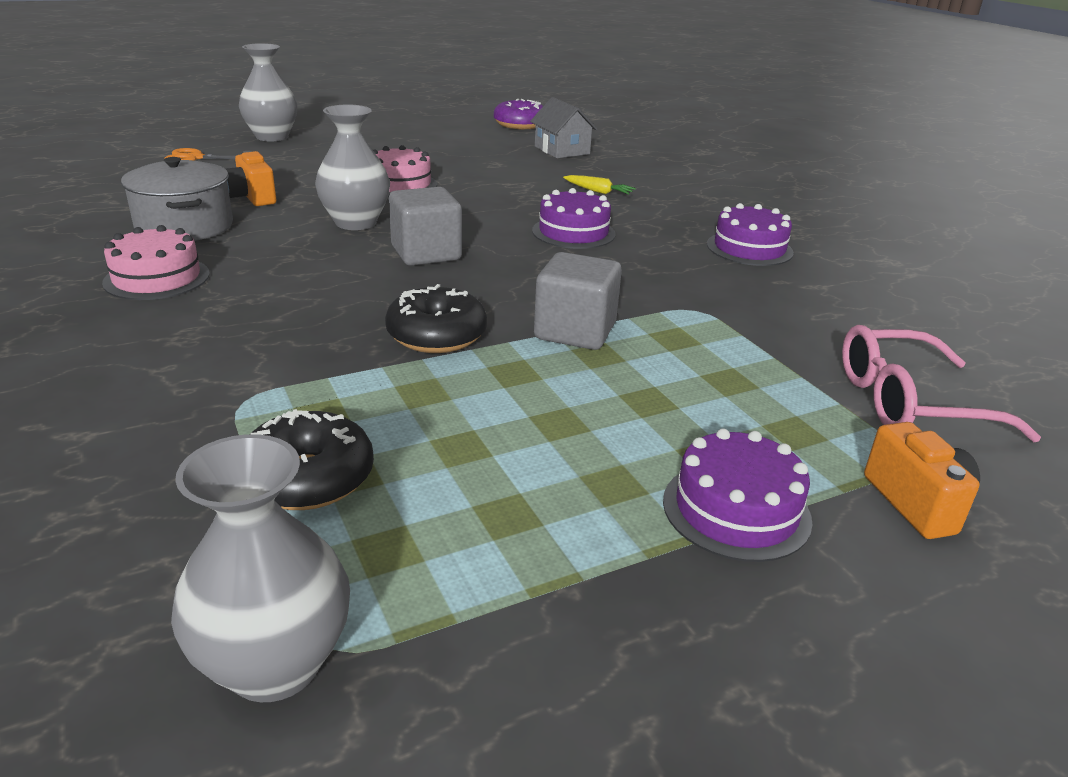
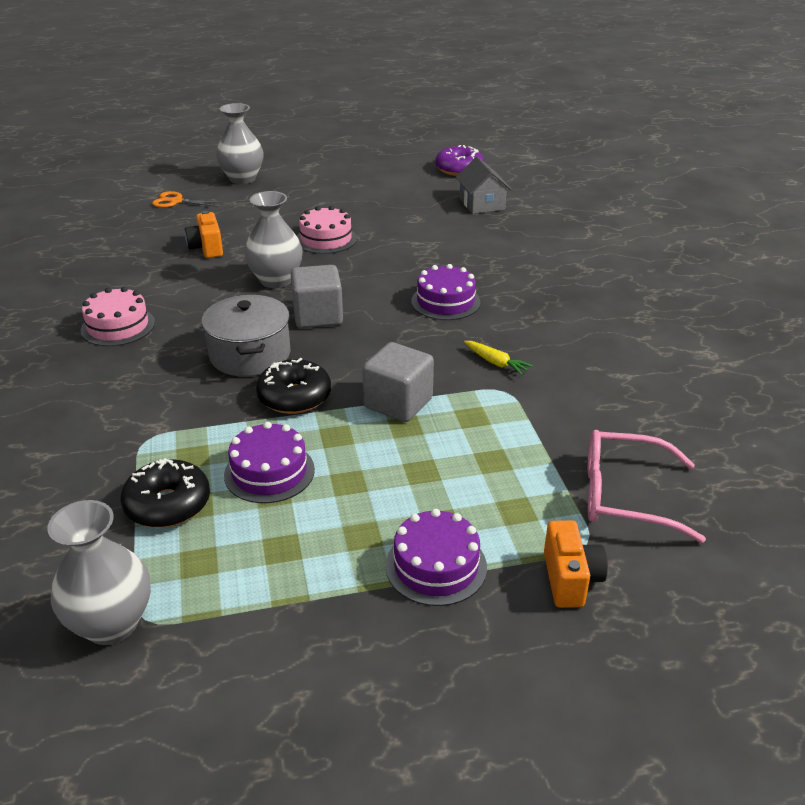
camera: 15 degrees right, 5 degrees up
(184, 226) = (149, 276): grey pot -> grey pot (250, 355)
(598, 191) = (489, 256): yellow carrot -> yellow carrot (496, 363)
(749, 248) = (588, 330): purple cake -> purple cake (269, 472)

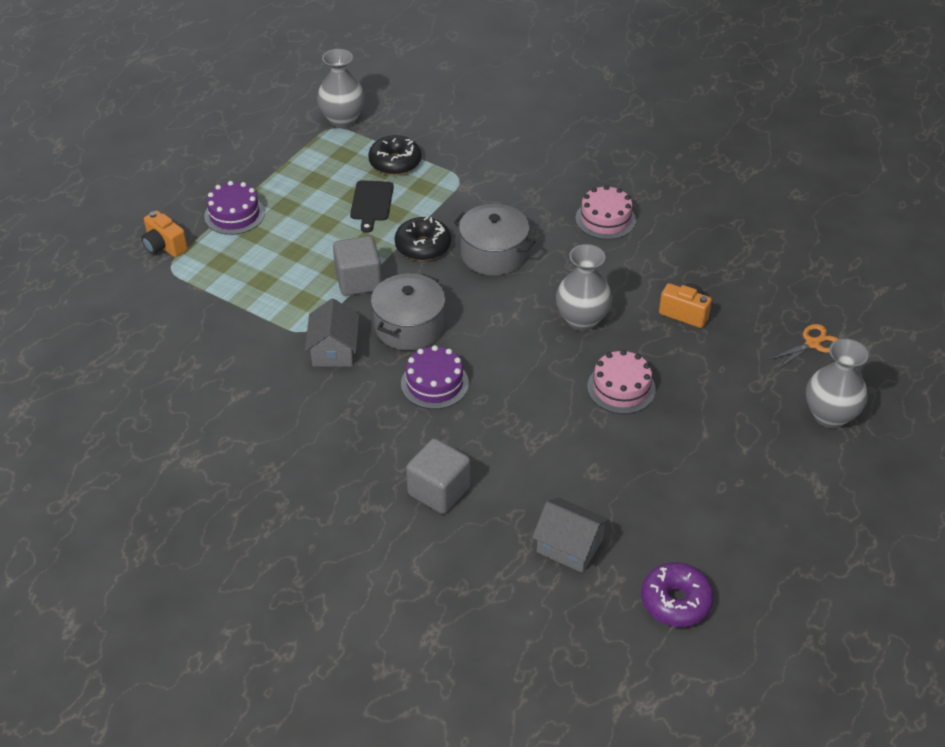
camera: 135 degrees right, 10 degrees up
(269, 472) = (371, 203): purple cake -> black cutting board
(318, 316) = (501, 309): grey cube -> grey cube (439, 491)
(408, 344) = (409, 326): none -> grey pot
(496, 363) = (334, 350): yellow carrot -> grey house
(625, 496) = (169, 305): pink glasses -> none

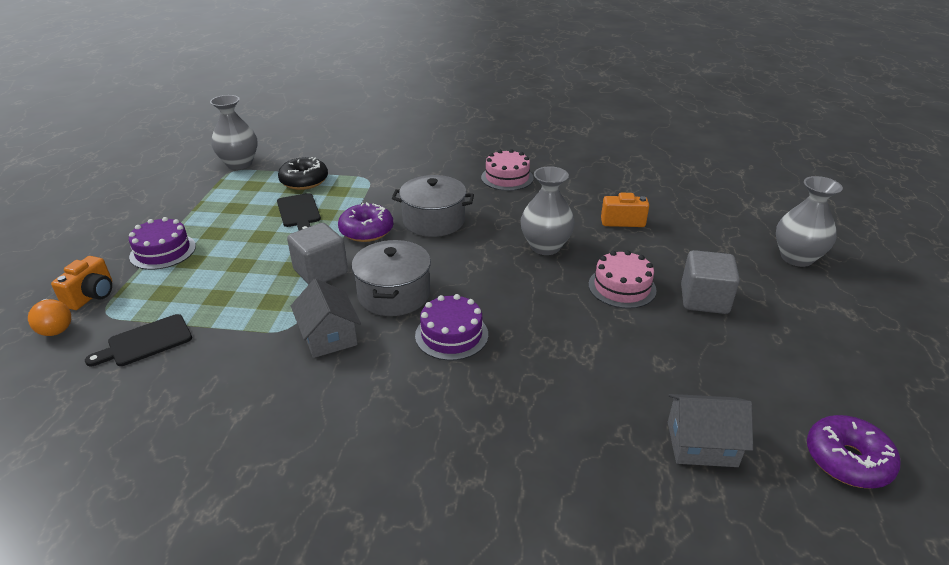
camera: 25 degrees left, 10 degrees down
(130, 269) = (55, 327): none -> orange light bulb
(164, 246) = (92, 296): orange camera -> orange camera turned 90 degrees counterclockwise
(192, 307) = (146, 342): none -> black cutting board
(423, 246) = (366, 231): black donut -> purple donut
(439, 491) = (528, 437): grey cube -> grey cube (704, 299)
(812, 344) = (733, 215): orange scissors -> none

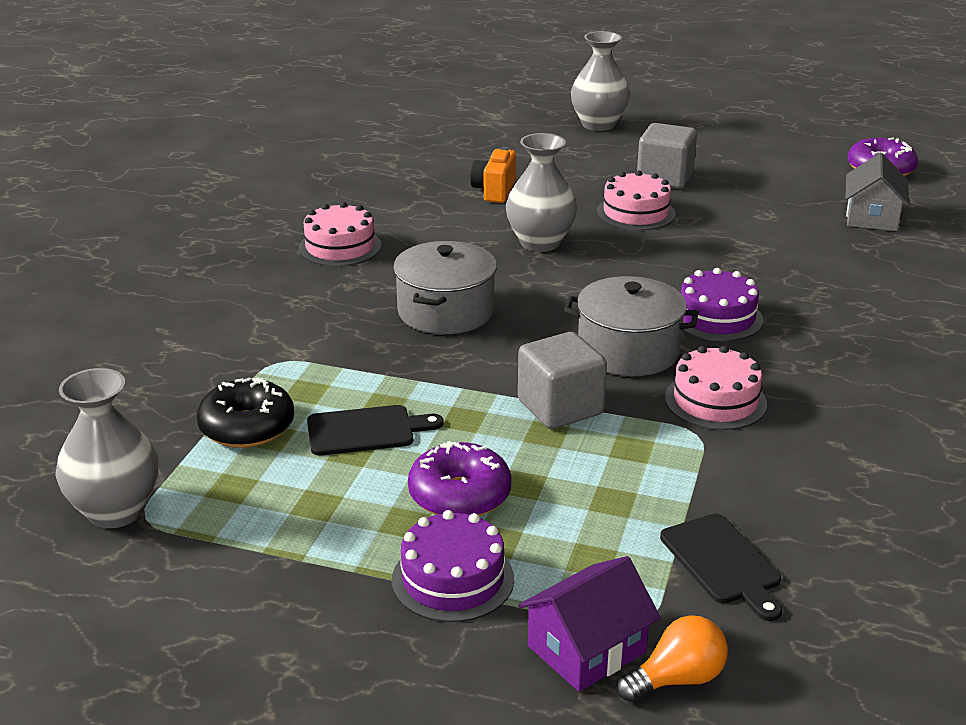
camera: 80 degrees left, 5 degrees down
(92, 296) = (586, 649): orange camera -> purple house
(329, 336) = (715, 401): grey house -> pink cake
(366, 231) = (454, 367): purple donut -> purple donut (459, 495)

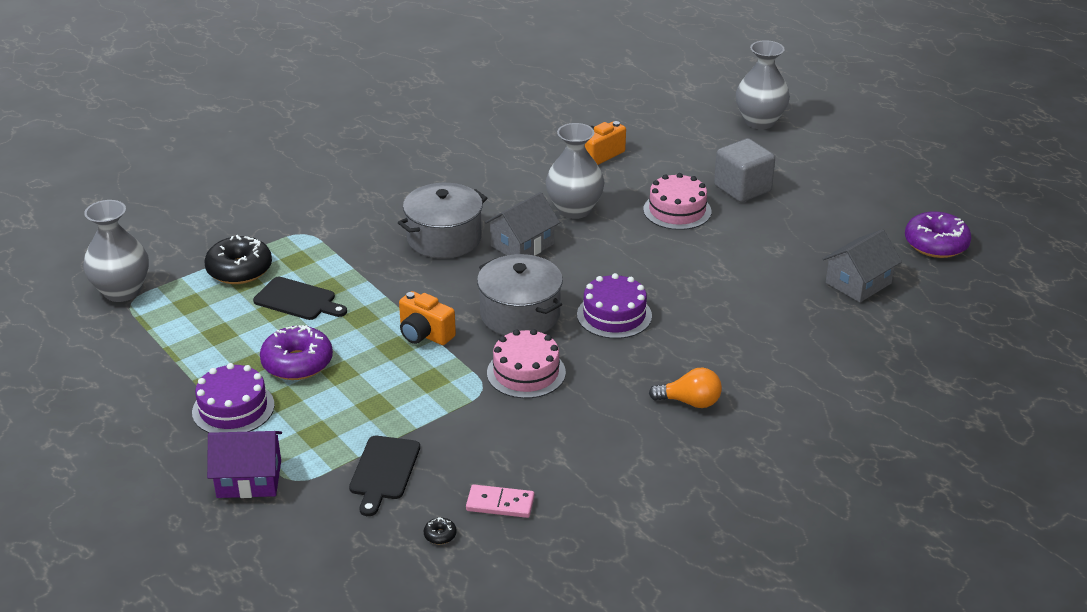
camera: 35 degrees right, 5 degrees up
(340, 247) = (440, 163): pink cake -> none
(535, 289) = (522, 245): none -> grey house
(560, 408) = (424, 334): grey cube -> orange camera
(677, 679) = (272, 517): orange light bulb -> orange light bulb (690, 402)
(878, 599) = (440, 535): none -> black donut
(884, 536) = (500, 503): none -> pink domino

